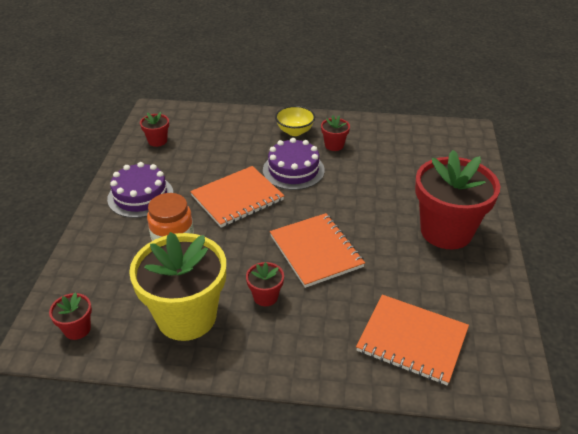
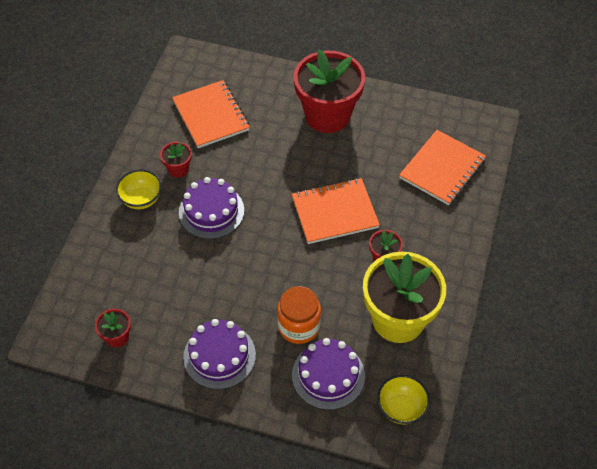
camera: 80 degrees left, 15 degrees up
(77, 329) = (401, 408): red flower pot -> yellow bowl
(118, 268) = (328, 375): none -> purple cake
(237, 198) = (245, 265): orange notebook -> orange notebook (211, 116)

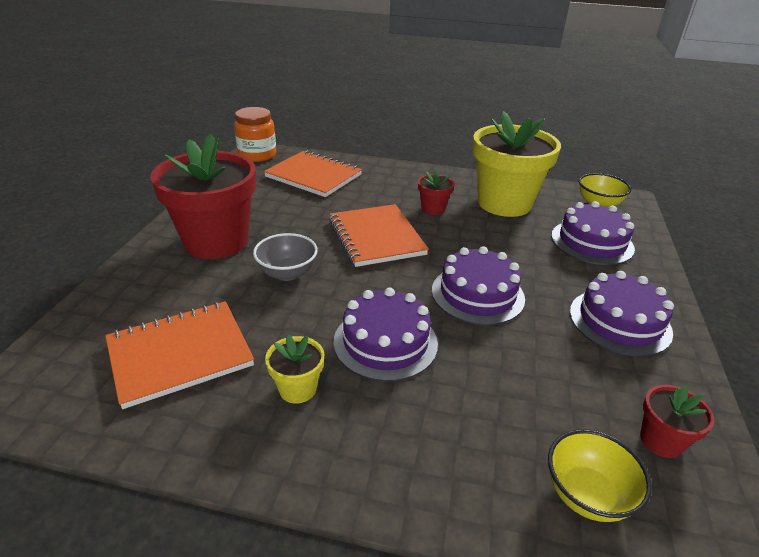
camera: 95 degrees left, 20 degrees down
(141, 199) = (367, 437): yellow bowl -> yellow bowl (587, 495)
(178, 169) = (297, 389): red flower pot -> yellow flower pot
(257, 270) = (477, 294): none -> purple cake
(286, 158) = (287, 273): none -> grey bowl
(299, 326) = (543, 261): orange jar -> orange jar (257, 155)

